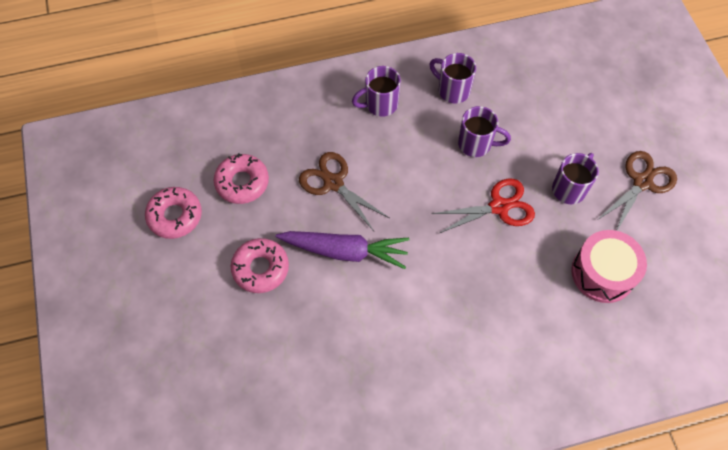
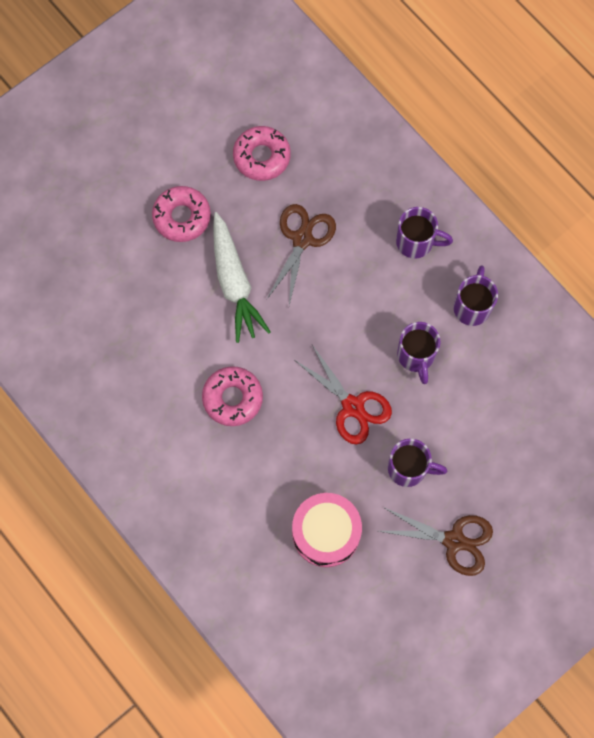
camera: 65 degrees right, 10 degrees up
(175, 216) = (198, 117): pink donut -> pink donut (232, 398)
(344, 251) = (234, 282): purple carrot -> white carrot
(380, 104) = (416, 242): purple mug -> purple mug turned 150 degrees clockwise

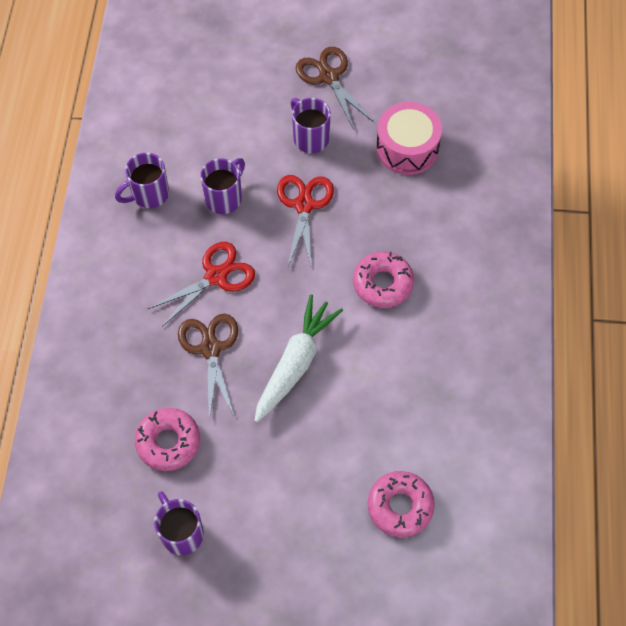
camera: 135 degrees left, 10 degrees down
(182, 217) = (282, 452): pink donut -> pink donut (400, 506)
(302, 239) = (210, 348): brown scissors -> brown scissors turned 105 degrees clockwise
(355, 292) = (216, 276): none -> red scissors
(416, 242) = (133, 270): purple mug -> purple mug (181, 532)

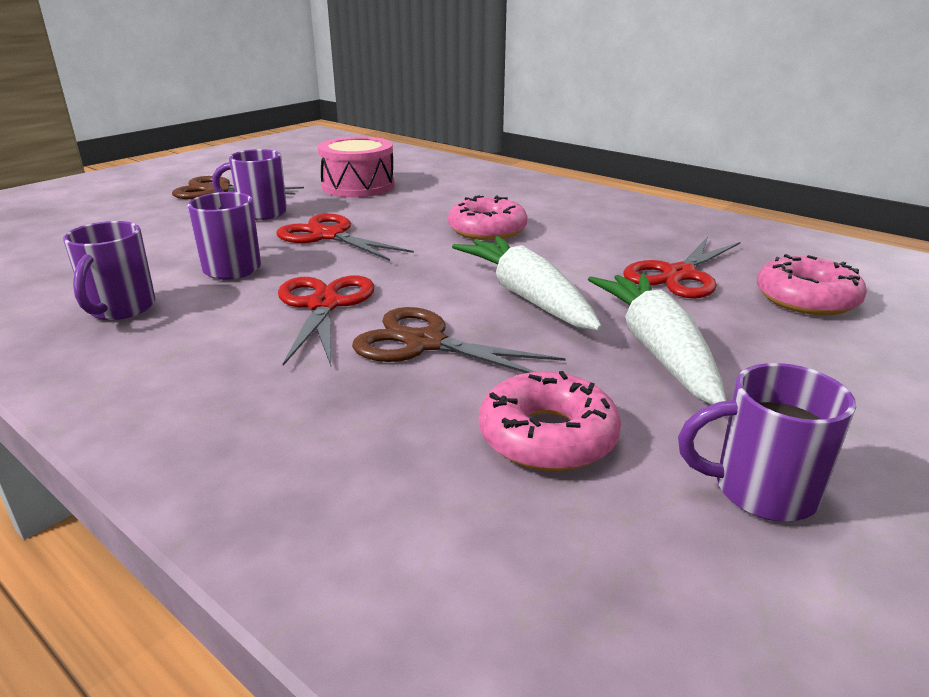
camera: 55 degrees left, 35 degrees down
(276, 453) = (657, 350): none -> white carrot
(387, 427) = (679, 275): none -> red scissors

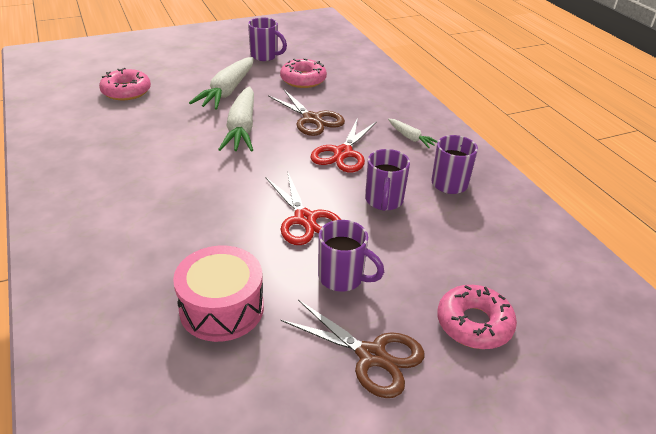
camera: 155 degrees left, 10 degrees up
(198, 362) = (410, 138): none -> white carrot
(487, 230) = (193, 188): pink donut -> pink donut (474, 324)
(679, 275) = (150, 118): red scissors -> none

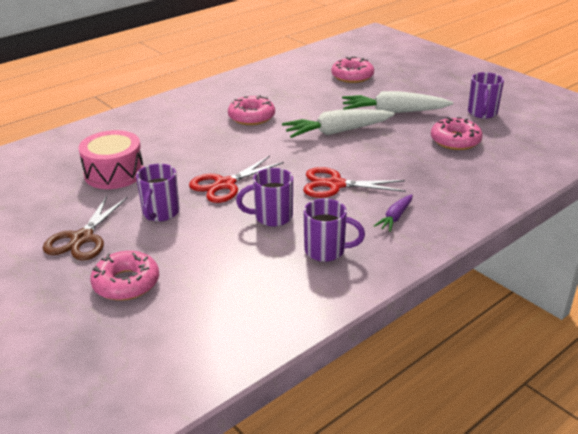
camera: 75 degrees right, 5 degrees down
(161, 172) = (251, 117): none -> pink donut
(312, 119) = (382, 159): brown scissors -> none
(410, 138) = (395, 217): white carrot -> purple carrot

